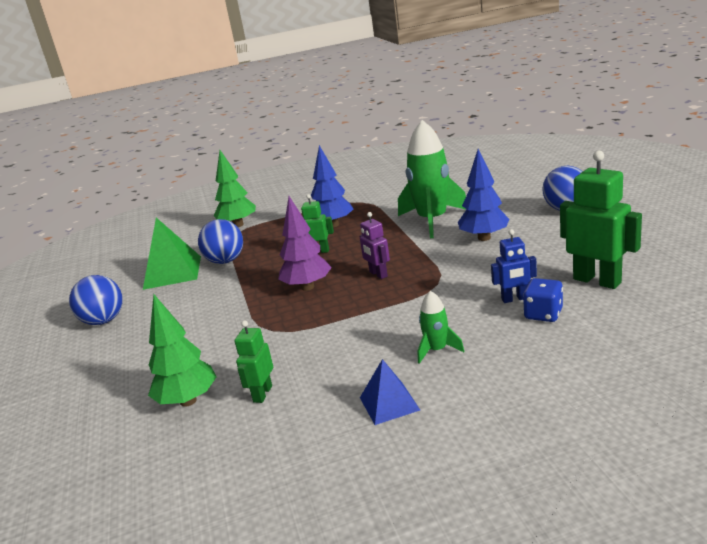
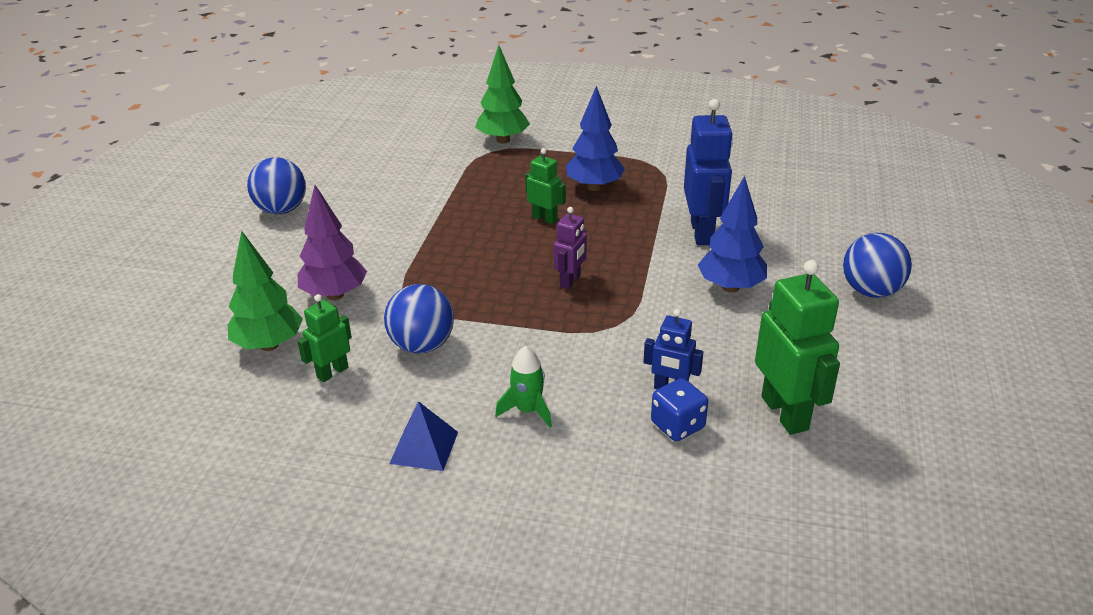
camera: 25 degrees right, 10 degrees up
(172, 272) = (388, 177): green pyramid -> none
(225, 261) = (447, 186): blue ball -> blue ball (422, 345)
(307, 287) = (489, 262): purple tree -> purple tree (335, 295)
(378, 274) = (570, 281): purple robot -> purple robot turned 150 degrees counterclockwise
(432, 220) = (702, 233): green rocket -> blue robot

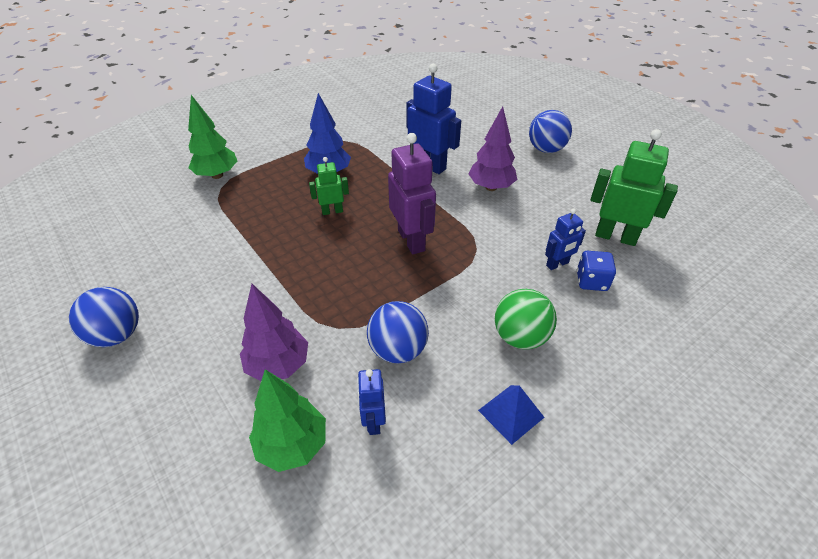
camera: 50 degrees left, 10 degrees up
(332, 372) = (373, 421): green robot -> blue robot
(527, 410) = (520, 337): green rocket -> green ball
(570, 281) = (412, 240): purple robot -> purple robot, size x1.79
(730, 287) = (491, 187): blue tree -> purple tree

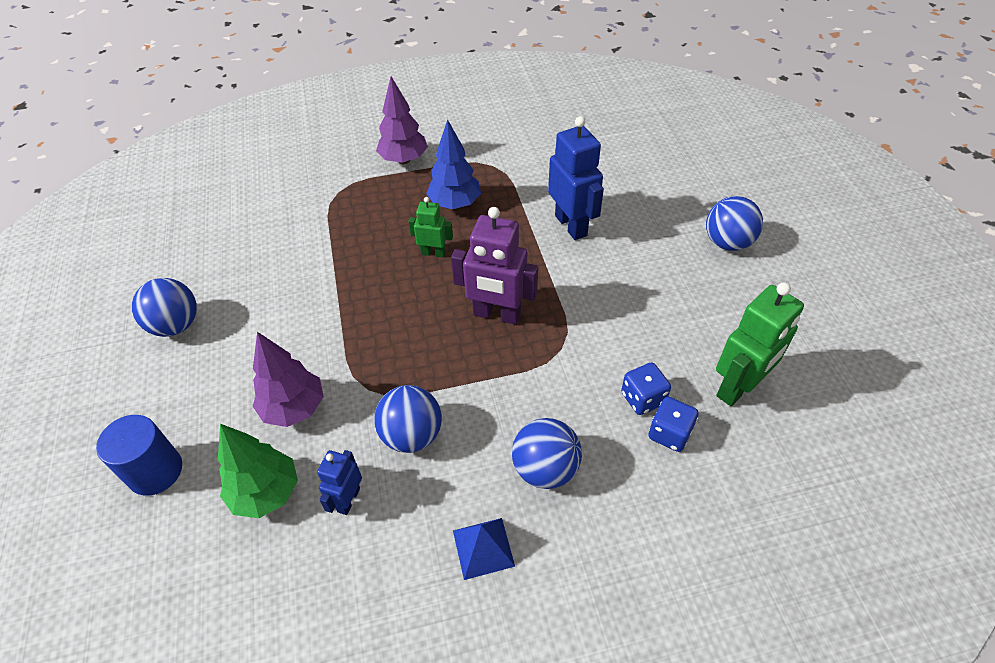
camera: 25 degrees right, 5 degrees up
(165, 469) = (155, 471): none -> blue cylinder
(217, 175) = (342, 175): green tree -> none
(412, 240) = (496, 314): purple robot -> purple robot turned 105 degrees clockwise
(491, 187) = (625, 275): purple tree -> purple tree (404, 160)
(520, 337) = (545, 469): green ball -> blue ball
(557, 264) = (642, 398): blue robot -> blue dice
(615, 236) = (738, 387): green robot -> green robot turned 90 degrees clockwise

